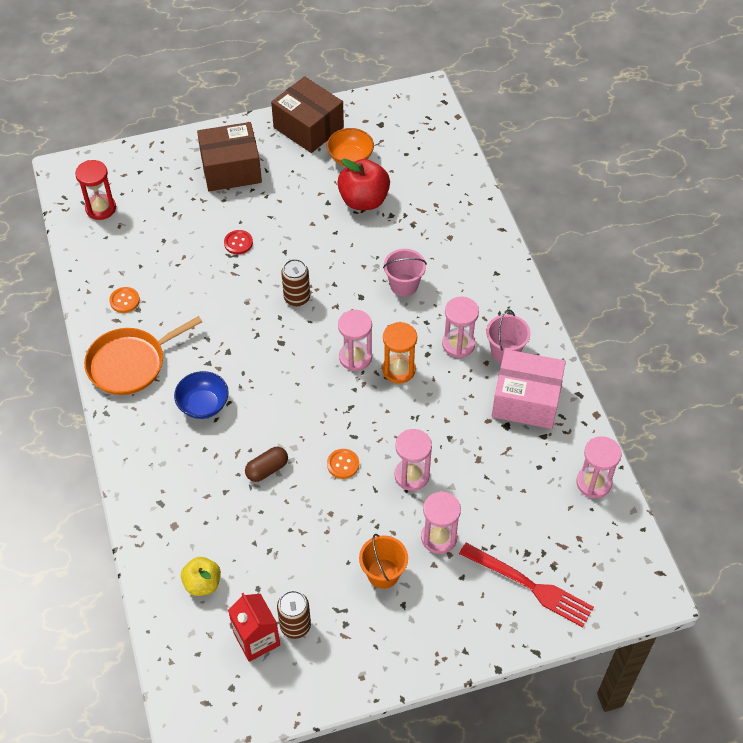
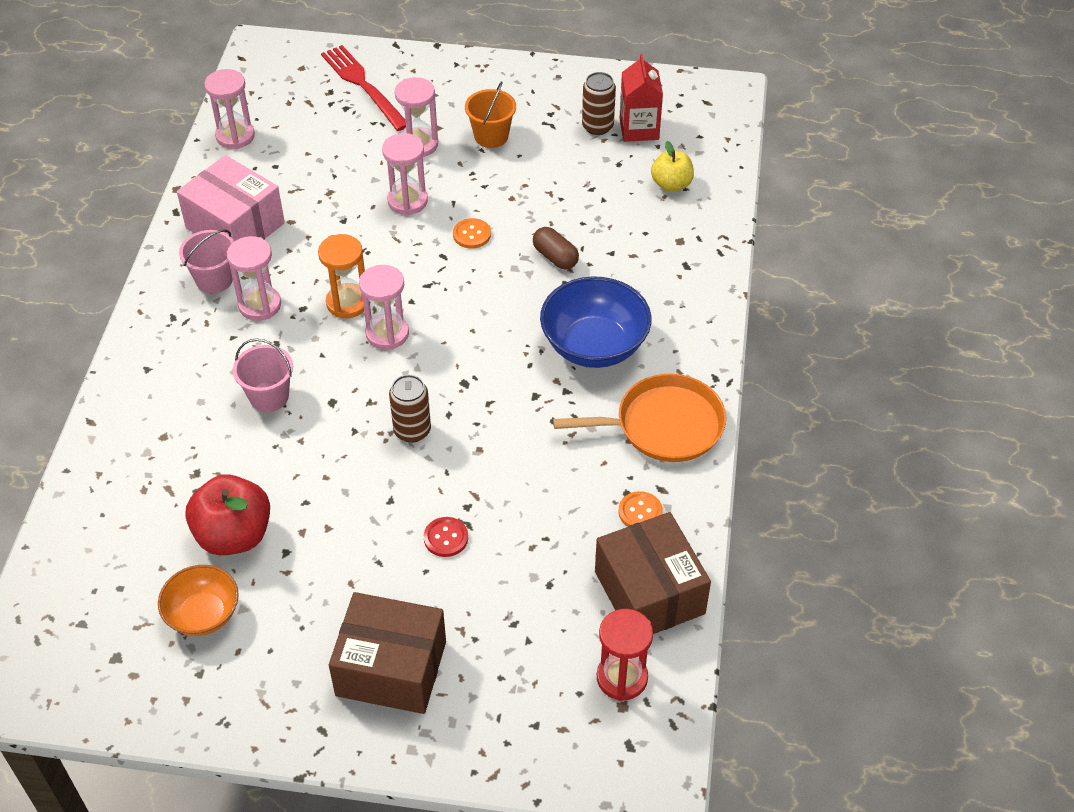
camera: 155 degrees left, 5 degrees down
(203, 405) = (594, 345): blue bowl -> blue bowl, size x1.58
(267, 469) = (555, 257): brown capsule -> brown capsule turned 60 degrees clockwise
(308, 127) = (227, 699): brown box -> brown box (649, 592)

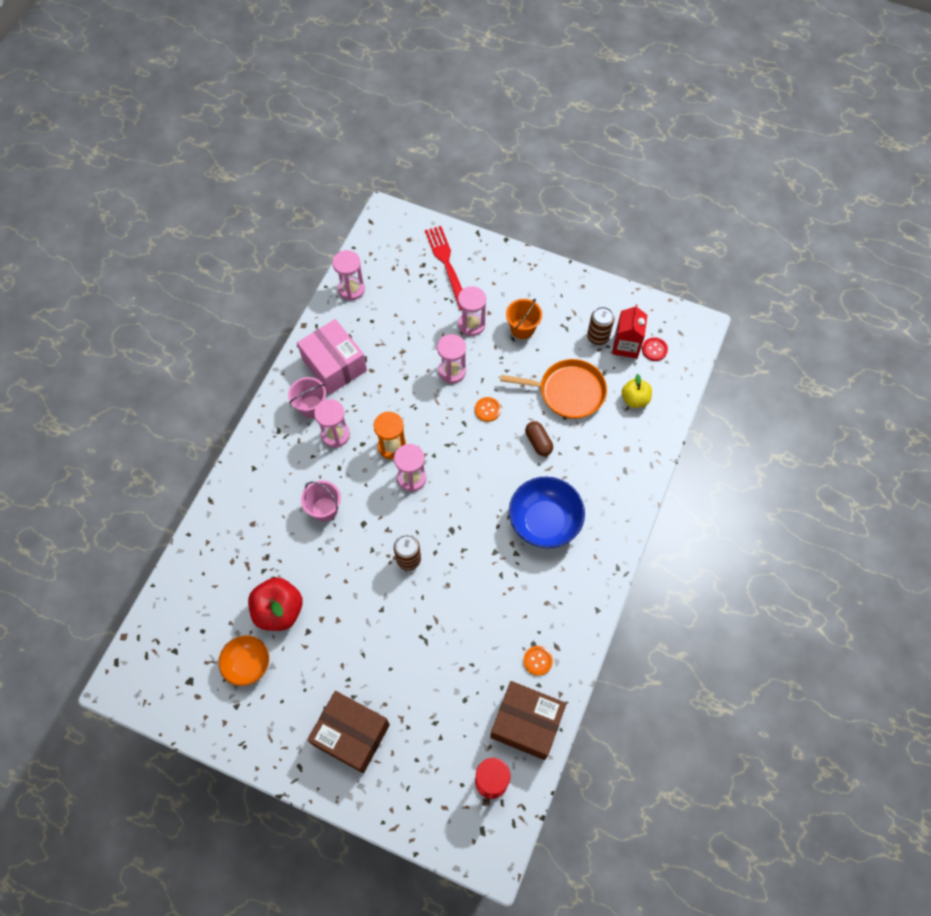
camera: 15 degrees right, 15 degrees up
(446, 538) = (409, 647): red button -> red button (654, 349)
(649, 592) = (526, 723): brown box -> brown box turned 60 degrees counterclockwise
(663, 425) = (572, 597): orange pan -> orange pan (568, 391)

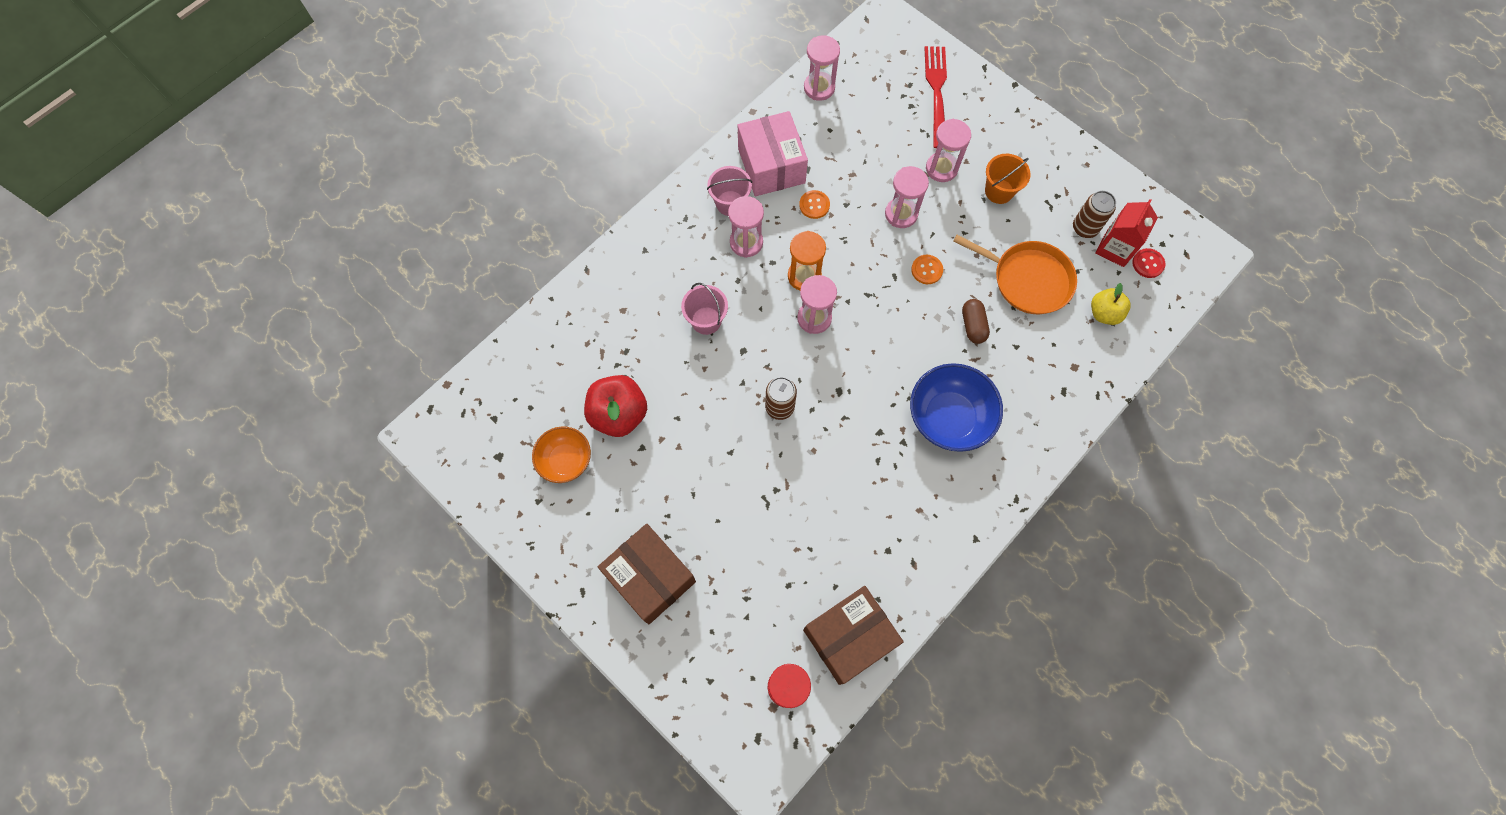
camera: 20 degrees right, 5 degrees up
(526, 723) = (849, 637): brown box -> brown box turned 75 degrees counterclockwise
(537, 661) = (886, 571): orange button -> orange button (814, 205)

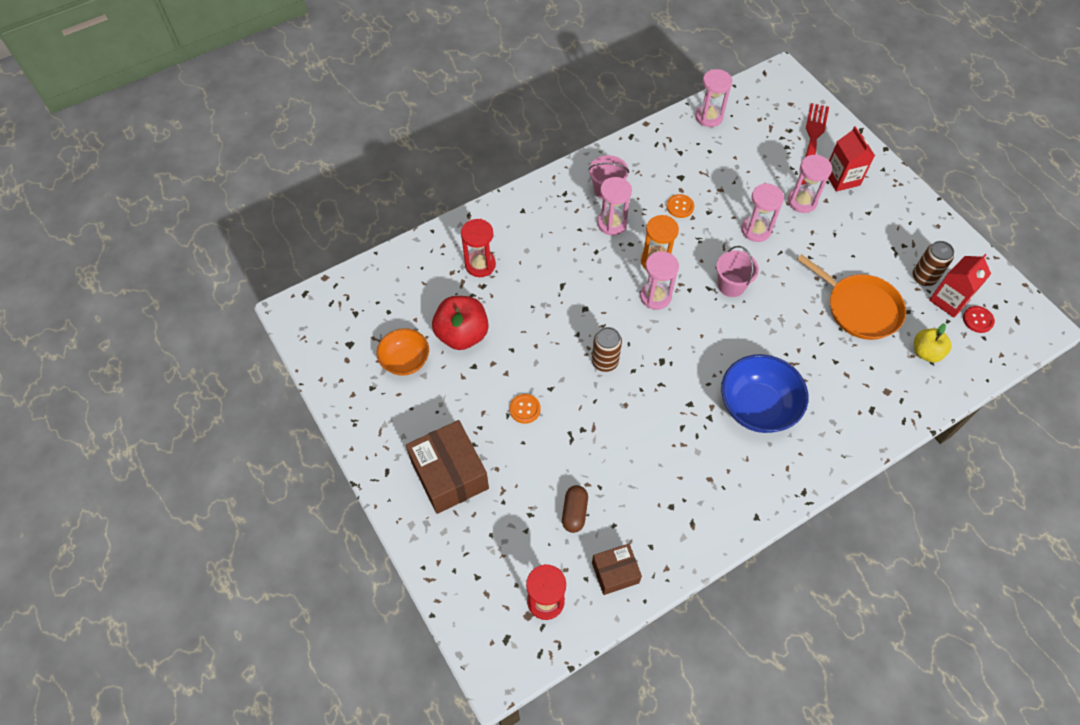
camera: 15 degrees right, 10 degrees down
(616, 327) = (480, 265): none -> red hourglass
(706, 320) = (559, 277): pink bucket -> pink bucket (731, 285)
(771, 166) = (651, 168): pink box -> none
(849, 637) = (615, 572): brown box -> brown box, size x0.57
(926, 270) = (767, 280): orange button -> orange button (525, 409)
(973, 325) = (799, 335): brown capsule -> brown capsule (574, 512)
(977, 131) = (842, 178): none -> red carton
(999, 191) = (850, 230): orange bucket -> none

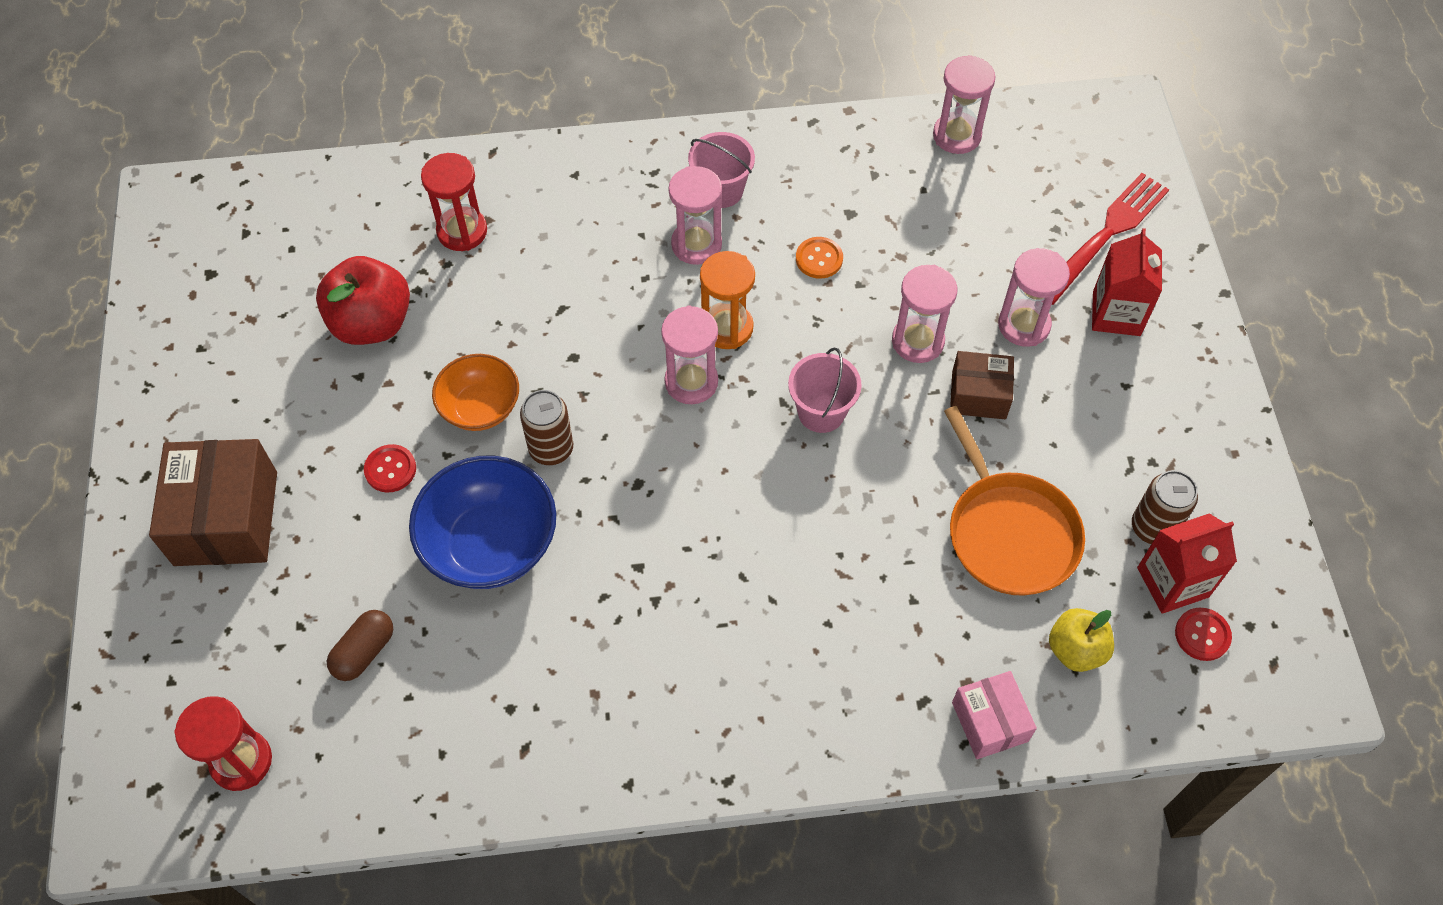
camera: 25 degrees right, 0 degrees up
(405, 360) = (270, 328): orange bowl -> orange bowl (480, 407)
(525, 409) = (390, 469): orange button -> red button
(615, 572) = (365, 767): brown box -> brown box (978, 395)
(757, 406) = (740, 616): blue bowl -> blue bowl (490, 544)
(908, 405) = (989, 722): none -> pink box

